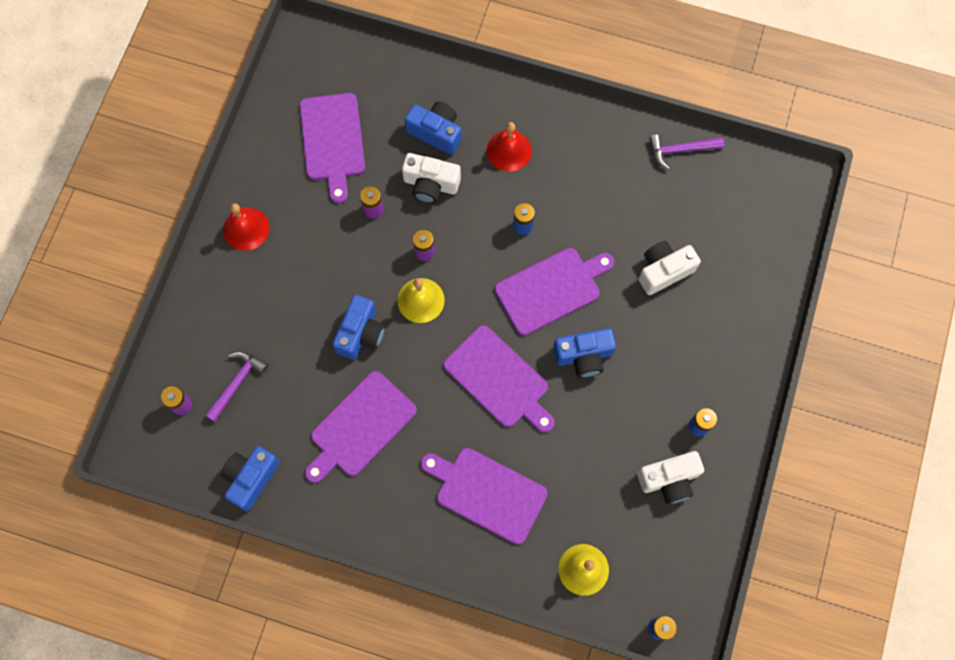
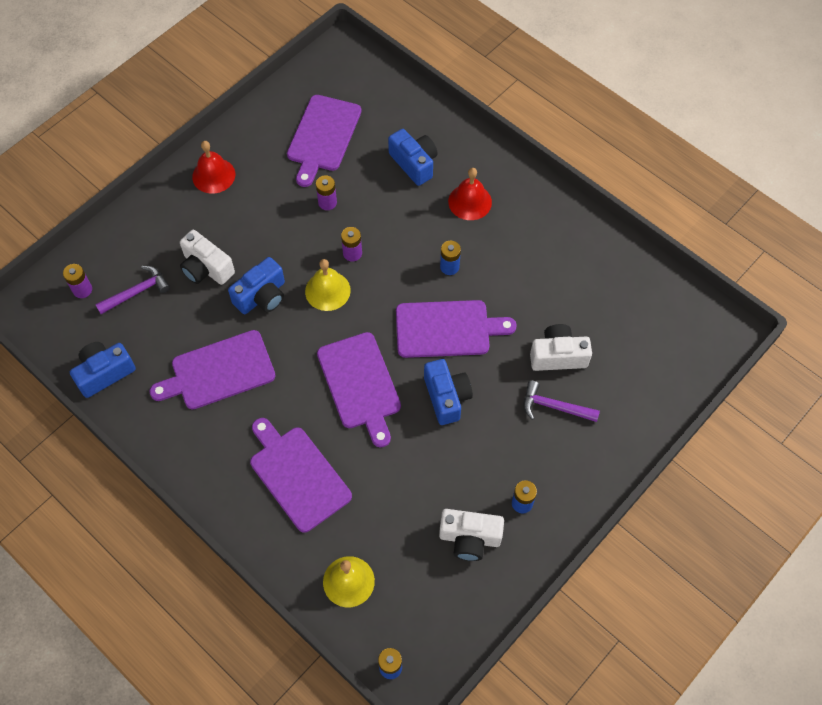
camera: 25 degrees right, 10 degrees down
(430, 184) = (387, 202): white camera -> white camera (206, 268)
(584, 356) = (446, 397): blue camera -> blue camera turned 120 degrees counterclockwise
(680, 150) = (625, 261): purple hammer -> purple hammer (554, 407)

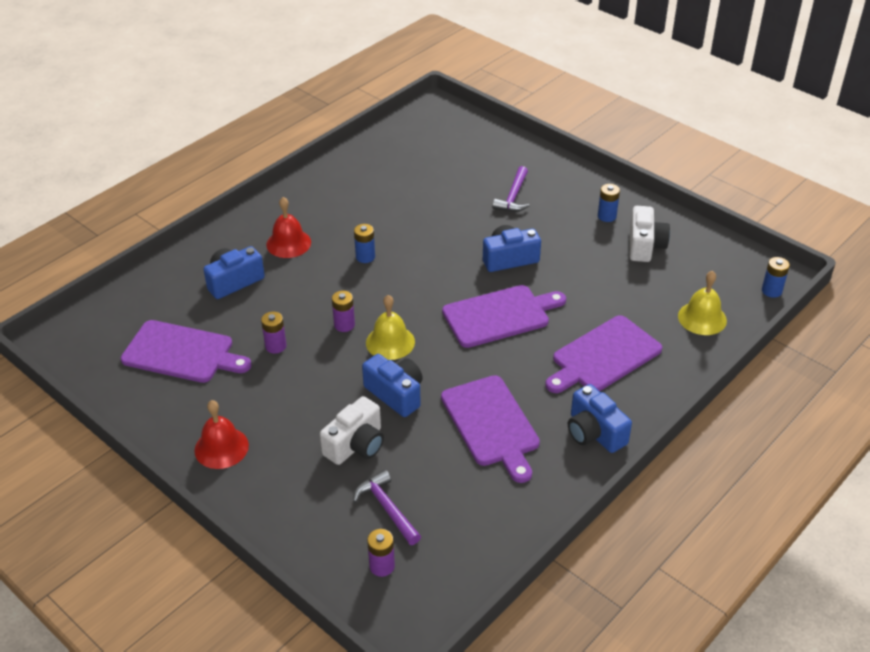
camera: 90 degrees left, 20 degrees down
(104, 373) = (499, 529): blue camera -> blue camera (594, 432)
(447, 329) = (436, 258): purple cutting board -> none
(558, 356) = (462, 193): white camera -> none

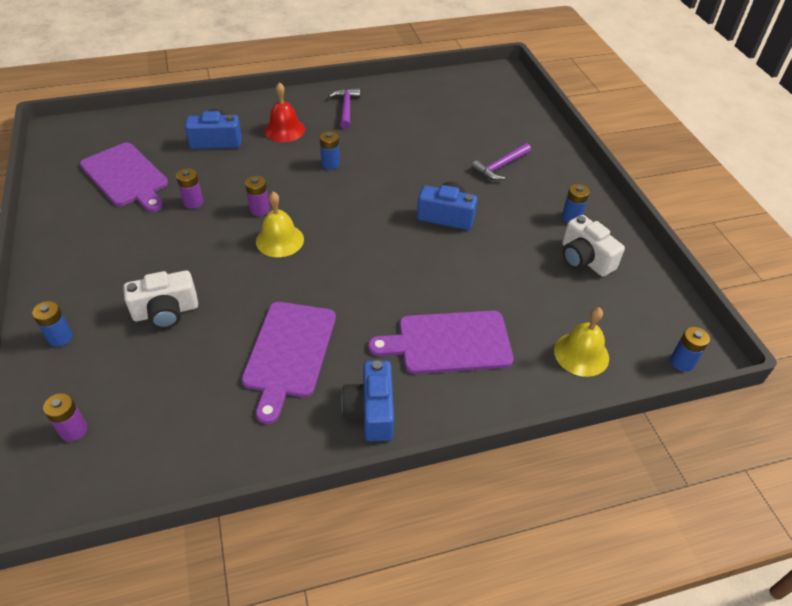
camera: 30 degrees right, 5 degrees up
(221, 447) = (72, 261): red bell -> none
(286, 510) = (60, 337): none -> blue battery
(387, 508) = (131, 380): purple hammer -> purple hammer (346, 108)
(396, 394) = (240, 285): blue camera -> none
(500, 315) = (391, 260): purple cutting board -> none
(645, 245) = (584, 259): white camera -> white camera turned 105 degrees clockwise

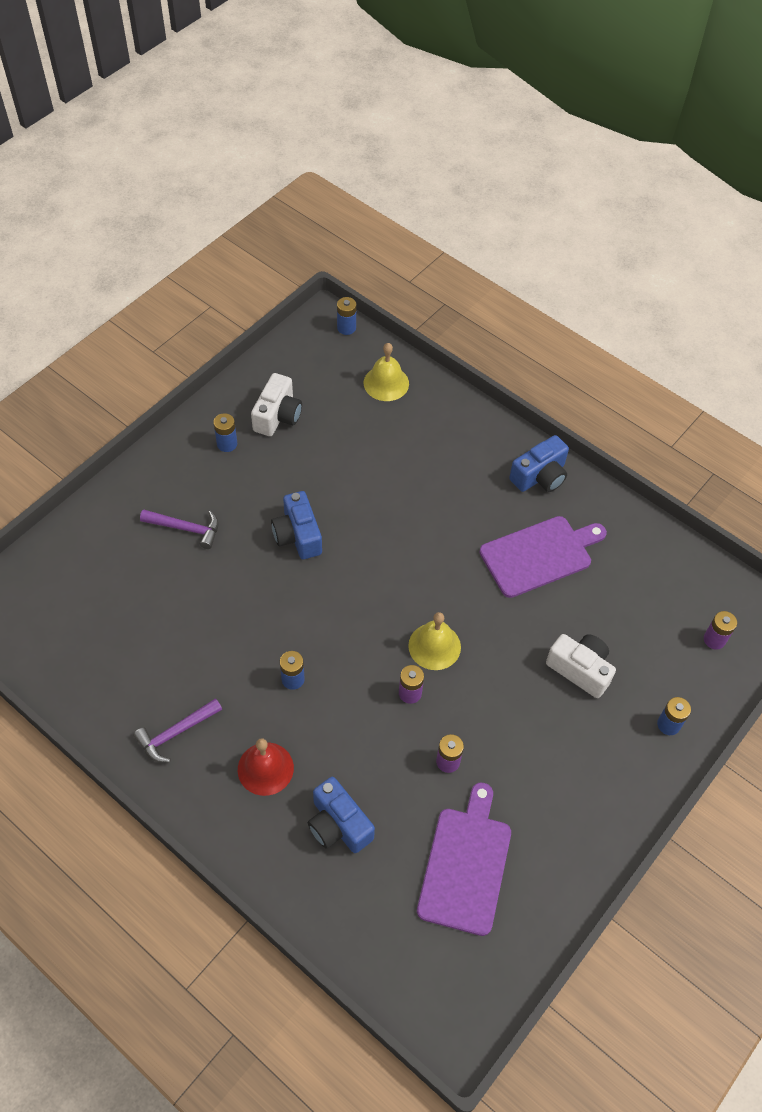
camera: 125 degrees left, 10 degrees up
(449, 342) = (442, 462): purple cutting board -> none

